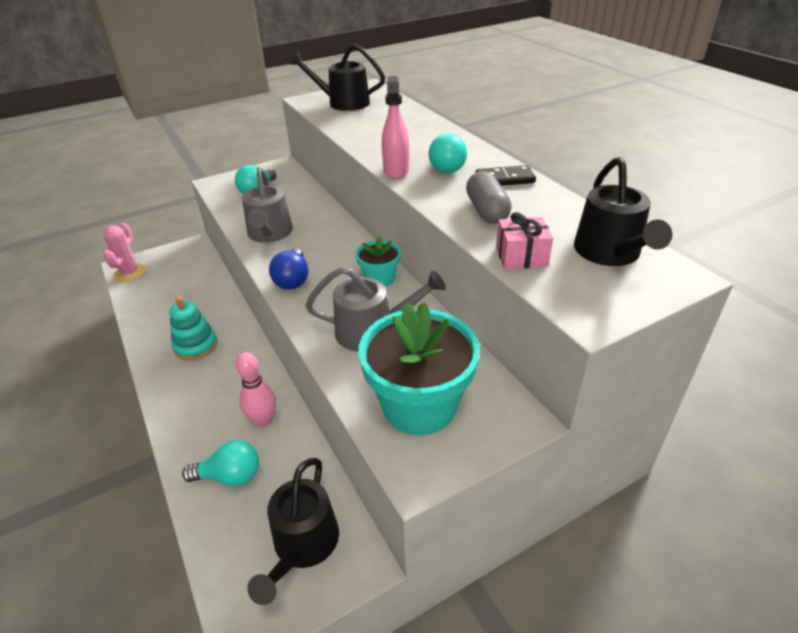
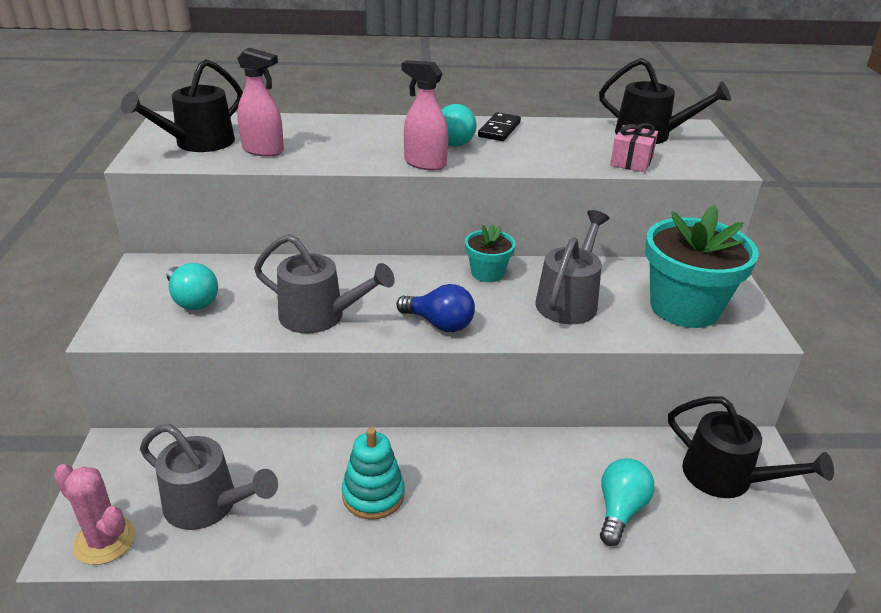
camera: 65 degrees left, 5 degrees down
(165, 291) = (208, 505): none -> grey watering can
(263, 421) = (552, 464): pink bowling pin -> none
(354, 120) = (263, 150): none -> pink spray bottle
(486, 211) = (548, 152): grey capsule -> none

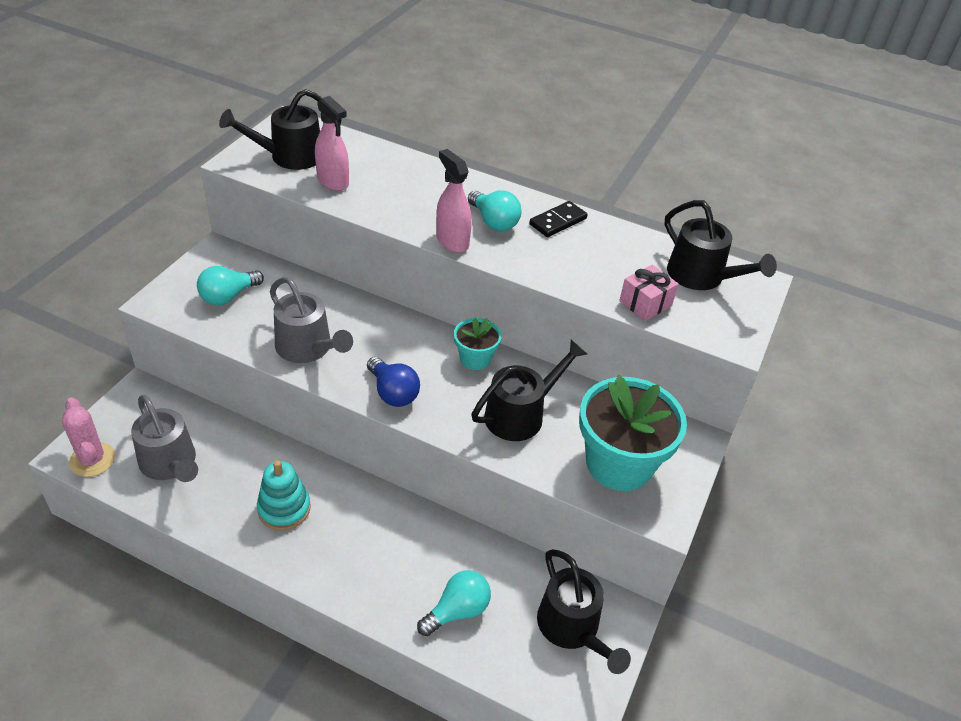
camera: 25 degrees right, 10 degrees up
(192, 300) = (228, 296): turquoise light bulb -> turquoise light bulb turned 60 degrees clockwise
(569, 300) = (520, 414): grey watering can -> black watering can

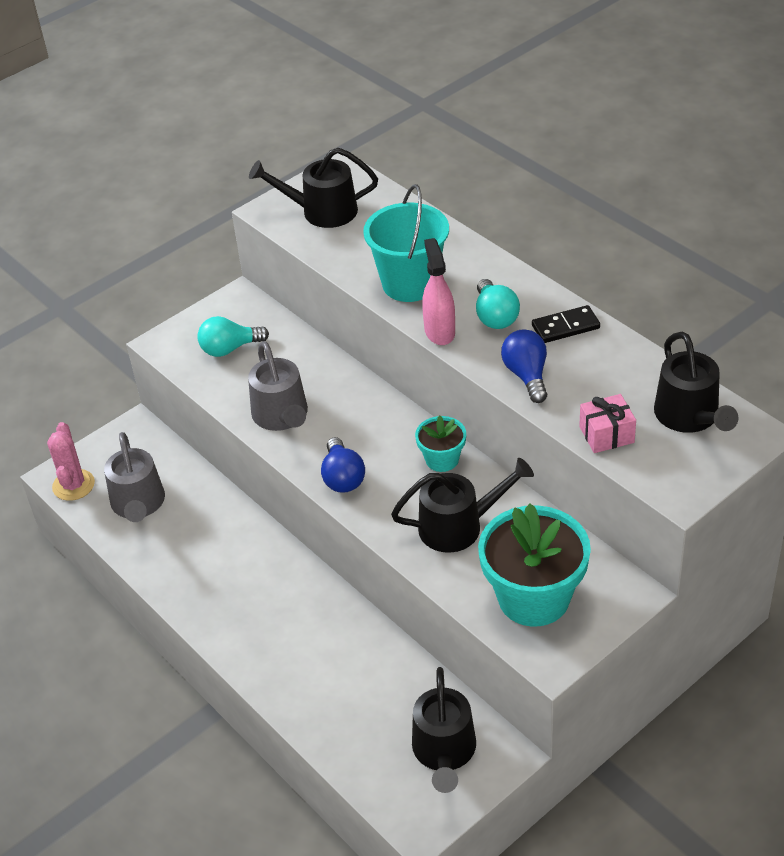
camera: 30 degrees right, 0 degrees up
(284, 509) = (222, 571): turquoise stacking toy -> none
(333, 181) = (352, 246): pink spray bottle -> none
(403, 205) = (410, 283): none -> turquoise bucket
(457, 611) = (341, 705): turquoise light bulb -> none
(549, 266) = (527, 375): none -> blue light bulb

